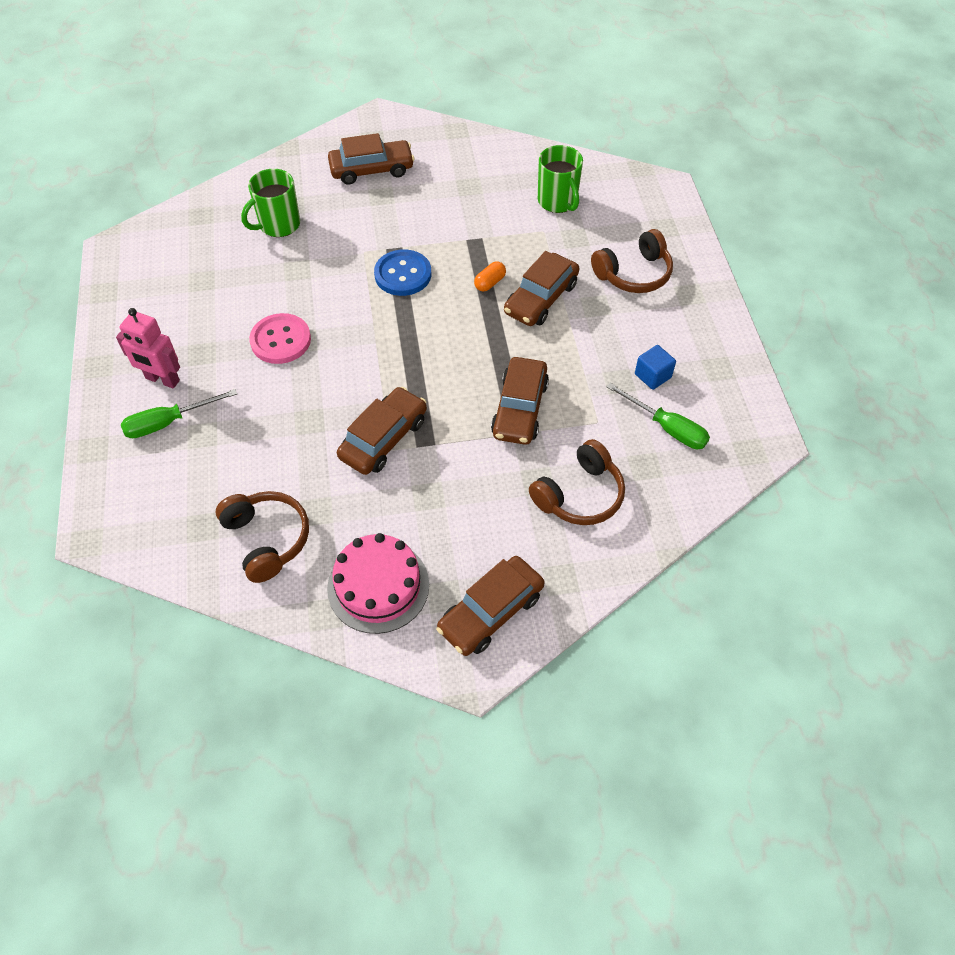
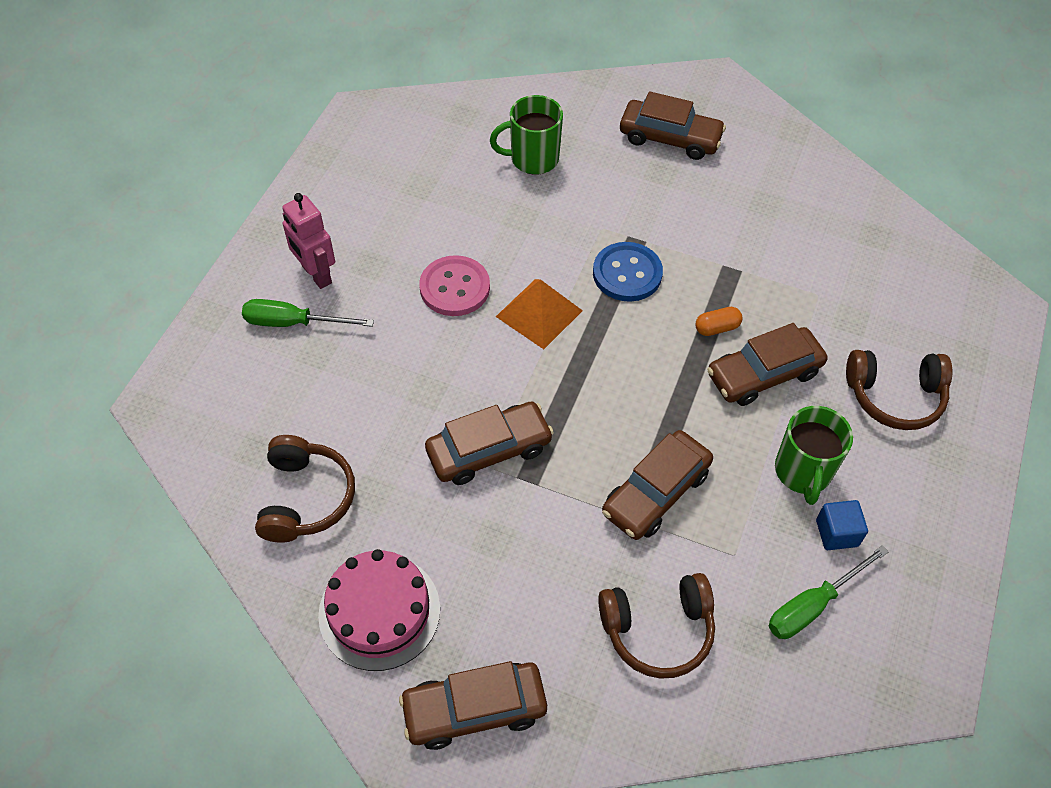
camera: 30 degrees right, 0 degrees up
(357, 329) = (539, 313): none -> orange pyramid
(557, 201) = (858, 267): green mug -> green mug (803, 472)
(666, 428) = (812, 605): green screwdriver -> green screwdriver turned 75 degrees clockwise

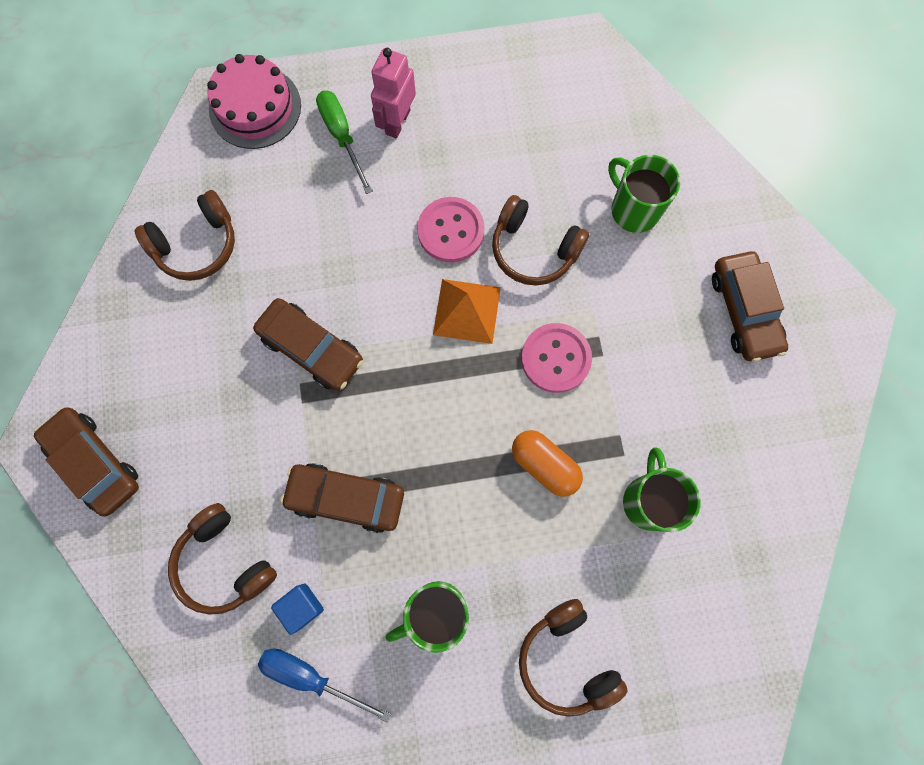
camera: 60 degrees right, 20 degrees up
(379, 611) = (135, 352): pink cake -> pink cake (255, 107)
(517, 239) = (533, 249): none -> brown headphones
(627, 273) = (555, 358): blue button -> pink button
(717, 328) = (544, 465): orange capsule -> orange capsule, size x1.62
(763, 374) = (519, 529): brown car -> none
(790, 274) = (649, 500): none -> green mug
(812, 605) = (311, 676): green screwdriver -> blue screwdriver
(837, 533) = (391, 667): blue cube -> blue cube (301, 606)

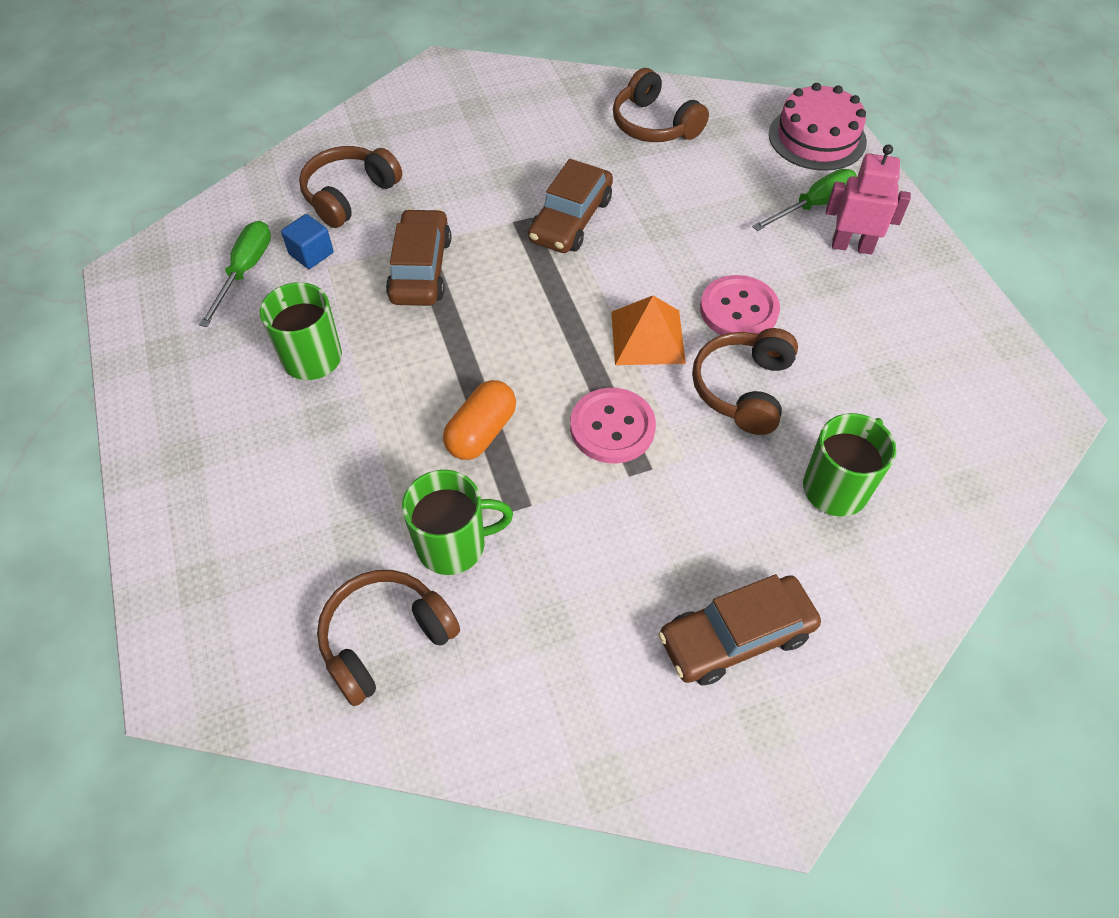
camera: 80 degrees right, 20 degrees down
(95, 462) = (431, 101): brown car -> none
(311, 676) = (245, 271): blue screwdriver -> green screwdriver
(566, 658) = (262, 480): brown headphones -> brown headphones (385, 639)

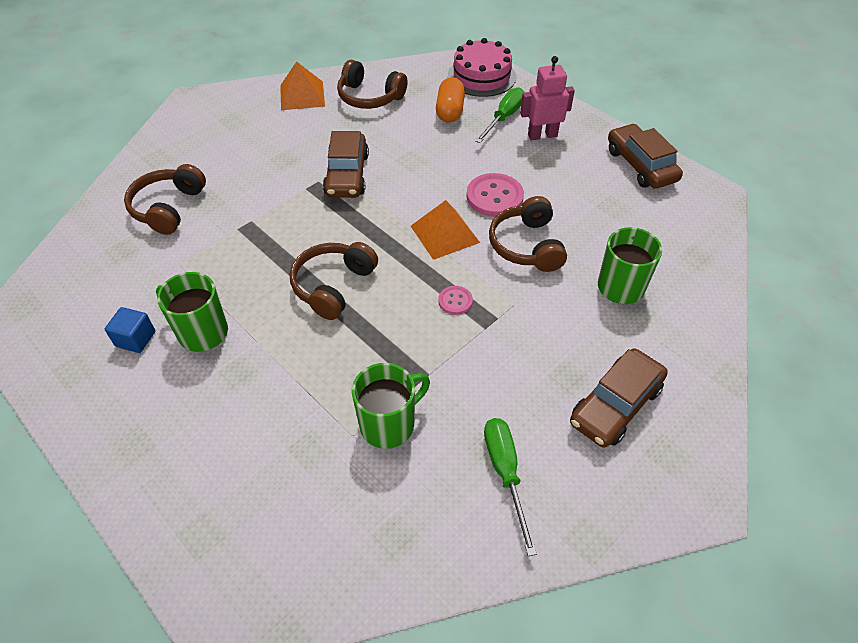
camera: 25 degrees left, 5 degrees down
(245, 271) = (111, 288): green screwdriver -> green screwdriver (505, 473)
(311, 254) = (160, 258): blue cube -> blue cube (135, 339)
(385, 639) = (376, 512): brown headphones -> brown headphones (333, 286)
(421, 269) = (254, 242): brown car -> brown car (640, 165)
(481, 432) = (364, 338): orange capsule -> orange capsule (450, 111)
(572, 98) = (302, 95): none -> orange pyramid
(612, 427) = (455, 301): pink button -> pink button, size x0.53

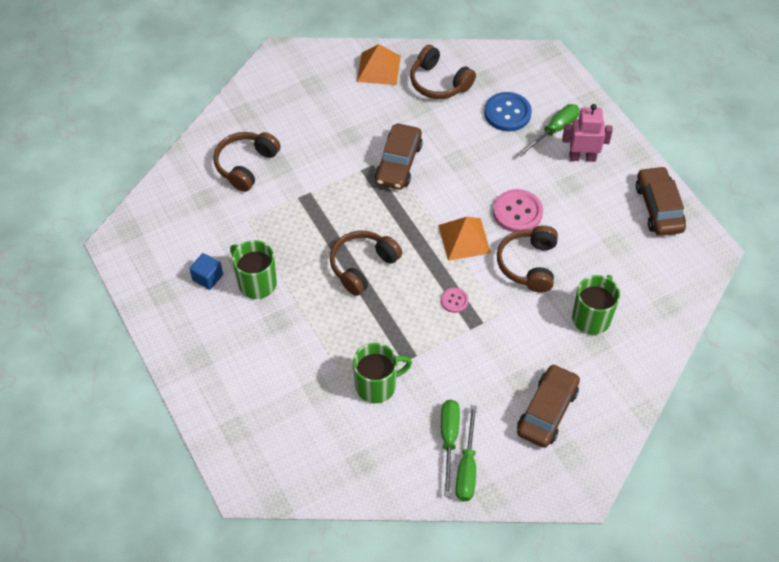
camera: 15 degrees right, 5 degrees up
(450, 111) = (507, 113): orange capsule -> blue button
(481, 76) = (549, 78): pink cake -> none
(542, 505) = (467, 467): none -> green screwdriver
(615, 405) = (547, 411): brown car -> brown car turned 150 degrees clockwise

